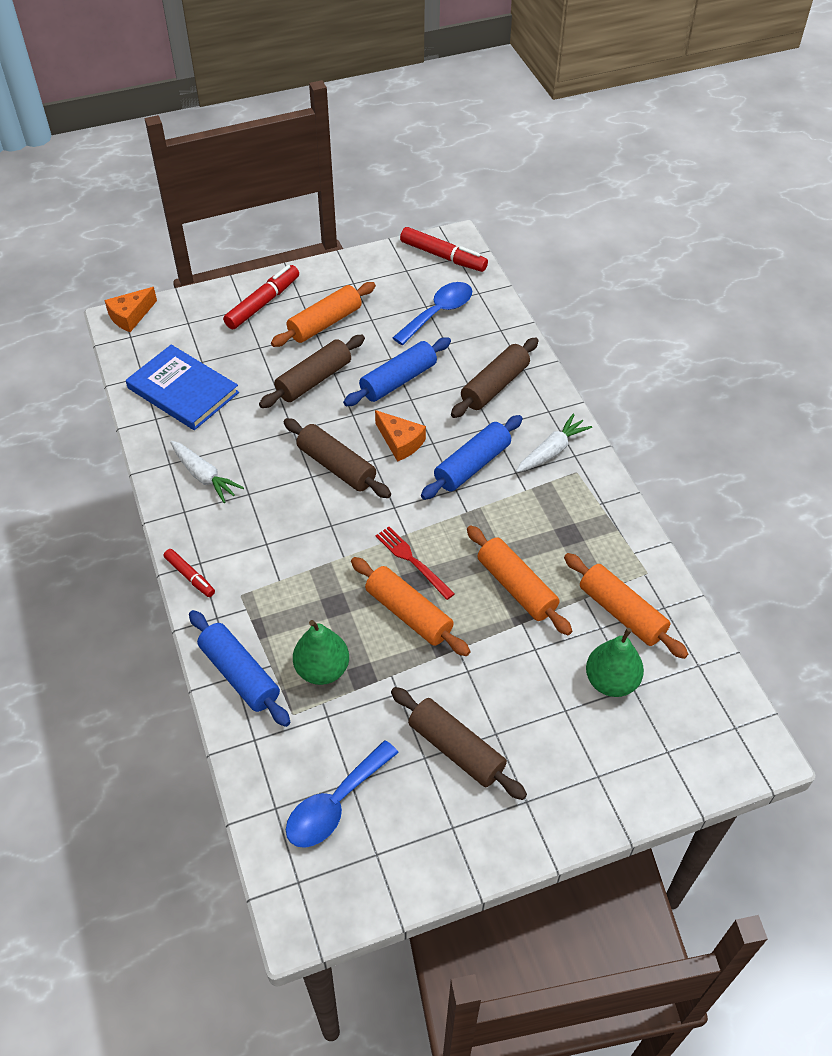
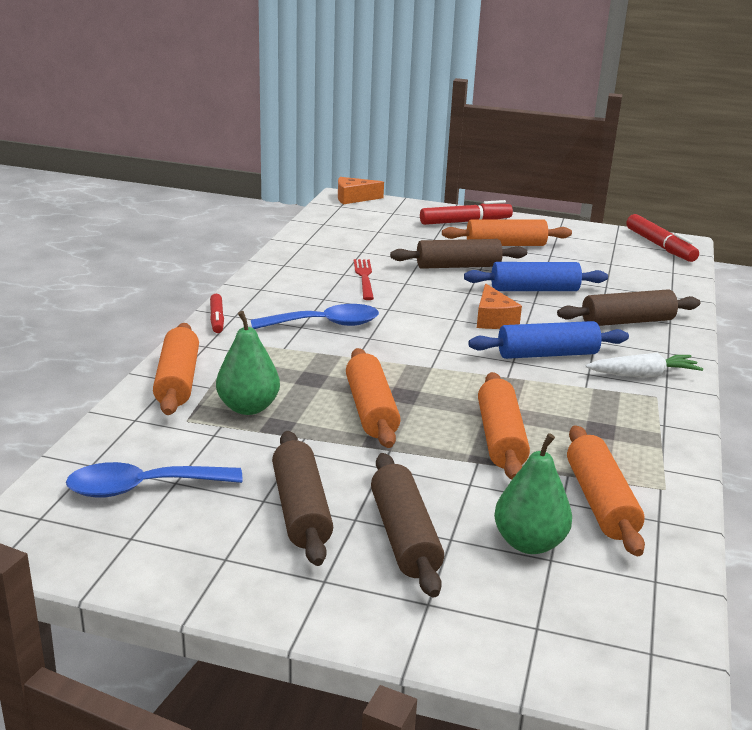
camera: 35 degrees right, 25 degrees down
(183, 390) = (344, 238): blue book -> none
(204, 476) = (301, 279): white carrot -> none
(240, 674) = (178, 381): blue rolling pin -> orange rolling pin
(336, 466) = (417, 311): brown rolling pin -> brown rolling pin (404, 536)
(412, 561) = (416, 383): red fork -> red fork (364, 278)
(438, 313) = (619, 270): blue spoon -> blue spoon (325, 324)

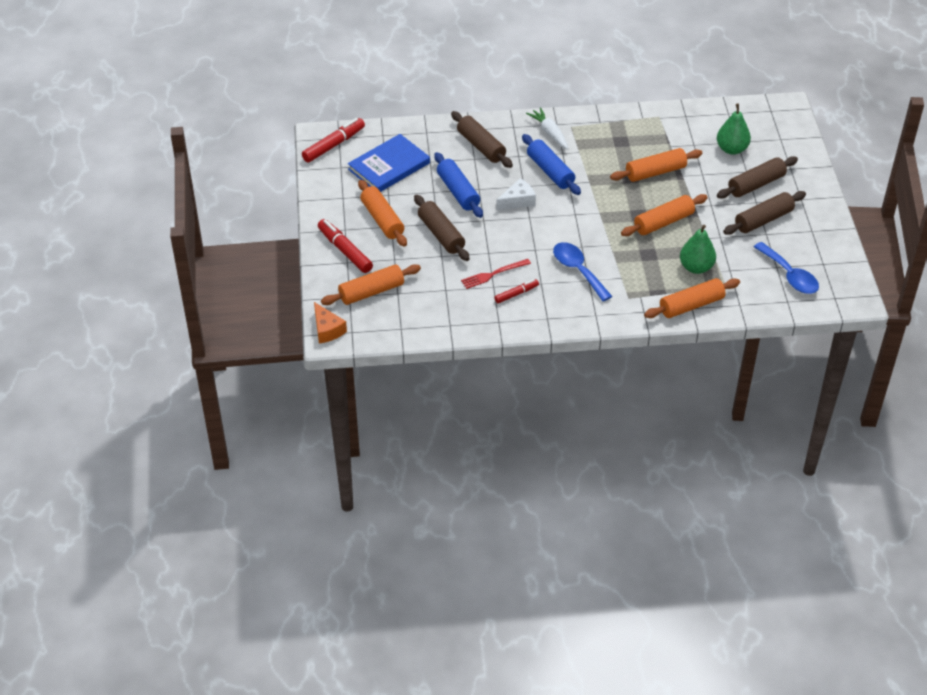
camera: 110 degrees left, 20 degrees up
(217, 319) = (606, 321): red marker -> red marker (516, 294)
(493, 319) = (518, 201): orange cheese -> white cheese
(600, 502) = (685, 133): orange rolling pin -> orange rolling pin (371, 292)
(605, 264) = (389, 166): none -> blue book

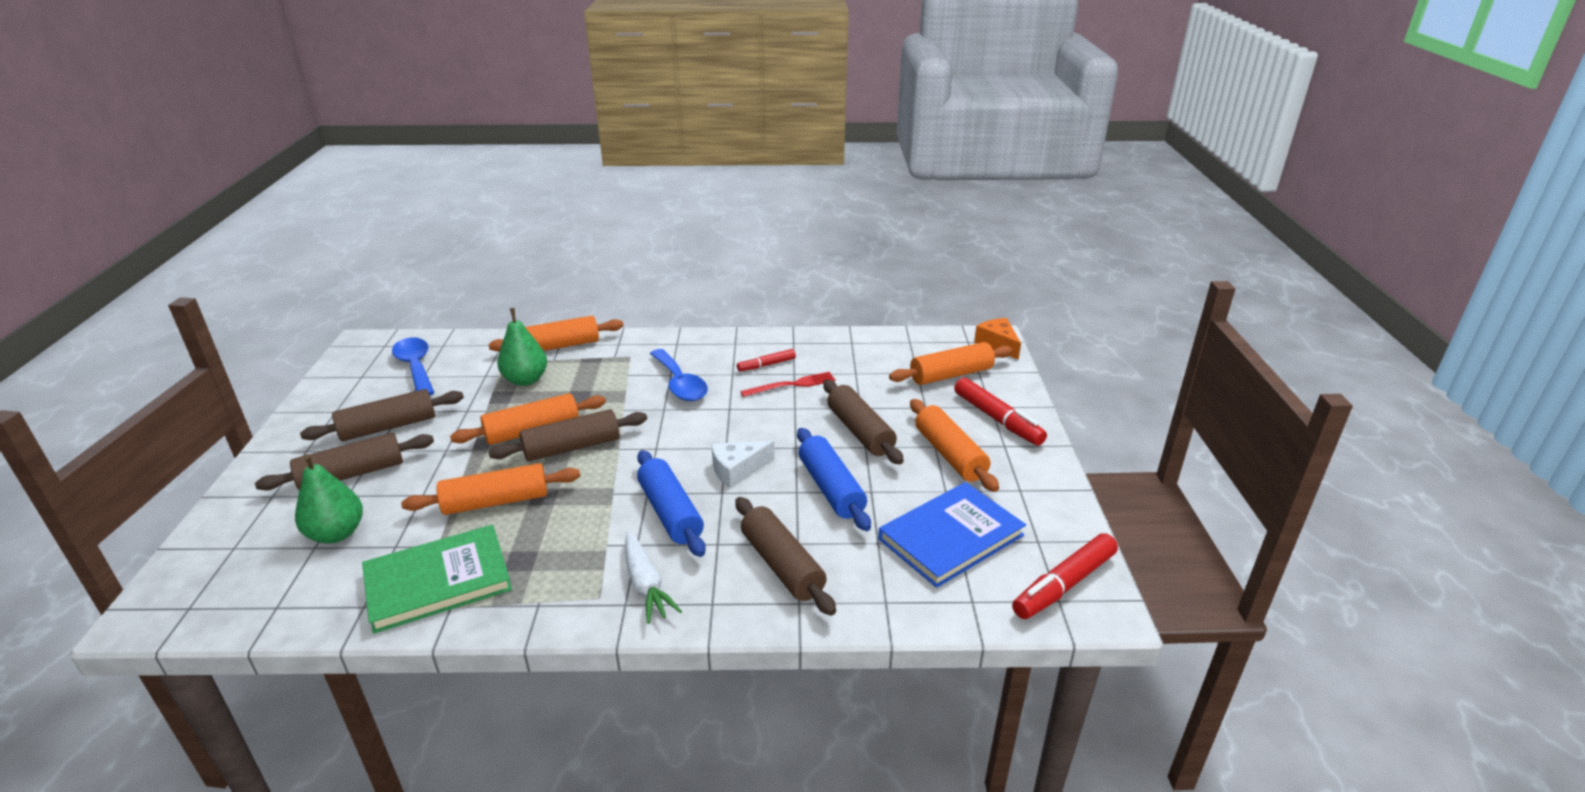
camera: 175 degrees left, 15 degrees down
(630, 211) = (572, 447): none -> brown rolling pin
(657, 129) = (438, 581): none -> green book

